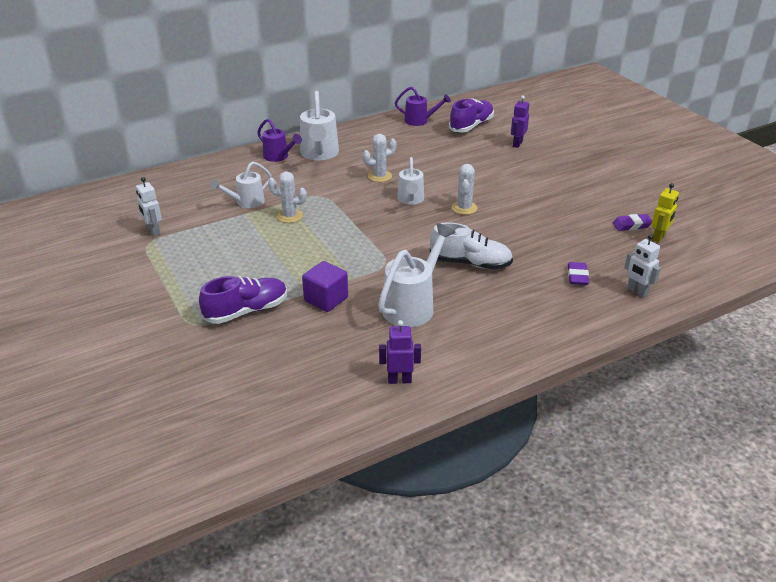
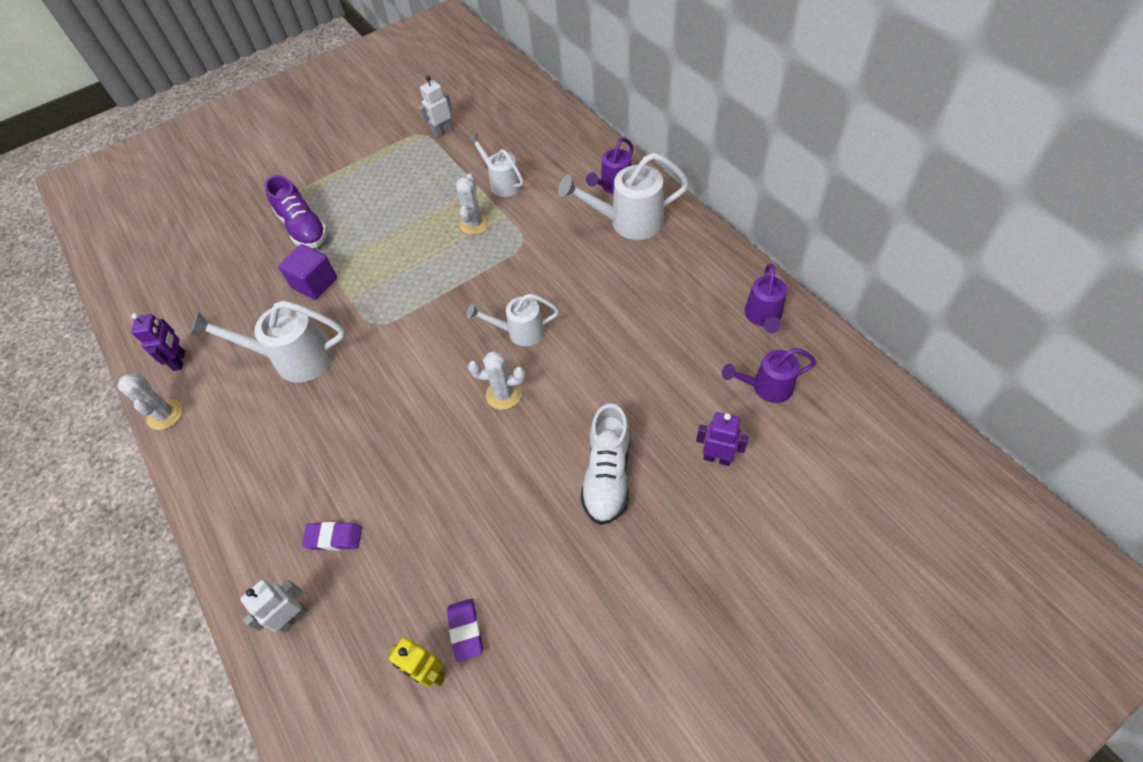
camera: 90 degrees right, 20 degrees up
(379, 176) = (579, 291): white cactus -> white cactus (165, 414)
(412, 305) = (294, 359): white watering can -> white watering can turned 150 degrees clockwise
(470, 263) = (372, 409): white shoe -> white shoe (607, 475)
(471, 126) = (766, 387): purple shoe -> purple watering can

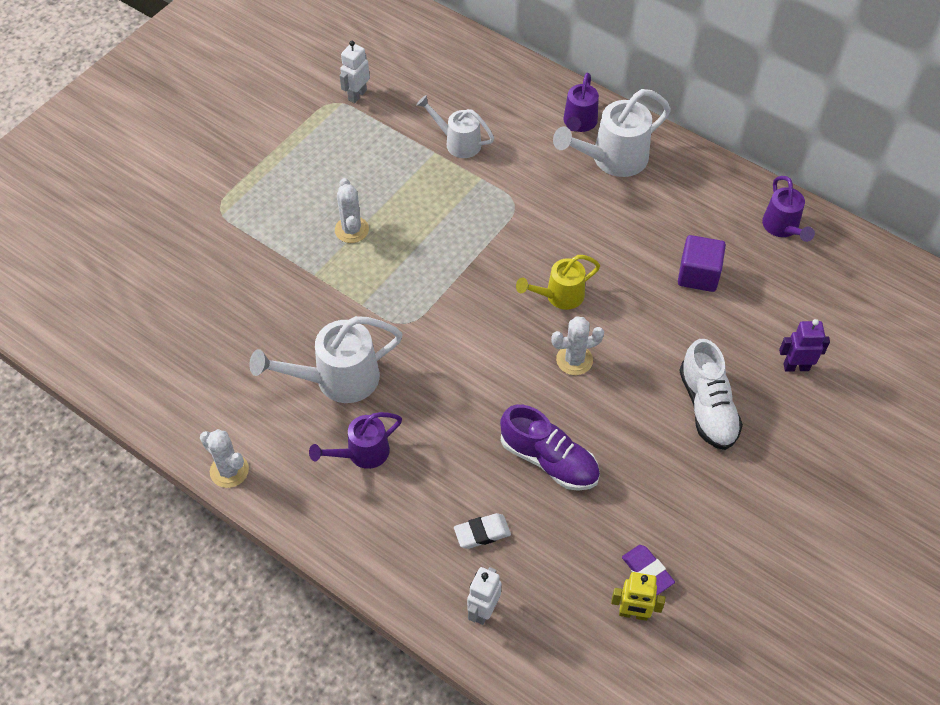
camera: 25 degrees left, 0 degrees up
(179, 361) = (208, 413): purple robot -> none
(303, 228) = (259, 239): purple shoe -> purple shoe (549, 460)
(315, 283) = (311, 296): purple cube -> purple cube (698, 275)
(334, 538) = (482, 533): purple eraser -> white eraser
(474, 224) = (452, 194): white cactus -> white cactus (351, 230)
(520, 332) = (559, 296): white watering can -> yellow watering can
(766, 387) = (812, 293): purple watering can -> purple watering can (362, 453)

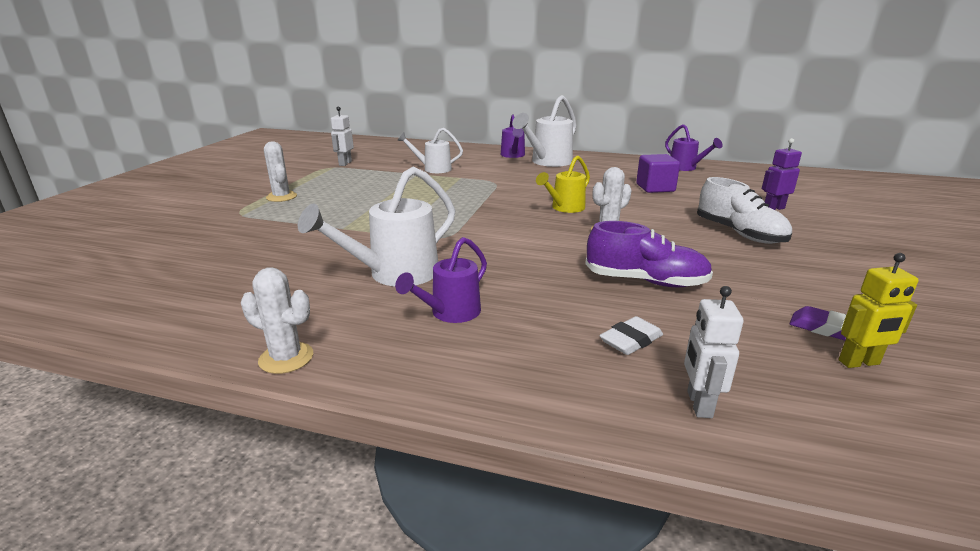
camera: 20 degrees left, 30 degrees down
(351, 230) = (368, 206): white cactus -> white cactus (281, 197)

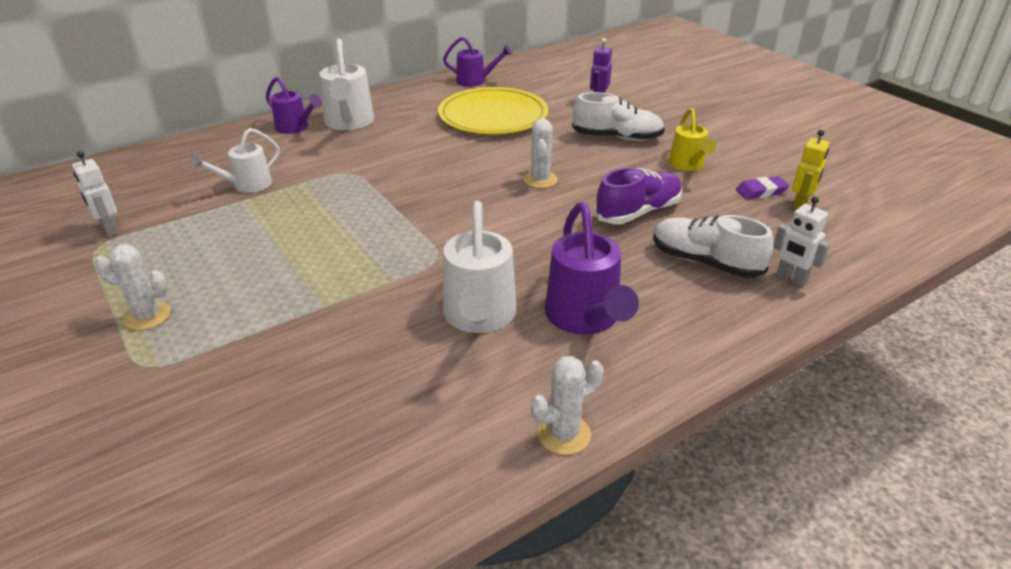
camera: 50 degrees left, 10 degrees up
(450, 313) = (585, 318): purple watering can -> purple watering can, size x1.57
(565, 208) = (469, 173): yellow watering can -> yellow watering can (688, 165)
(630, 340) = (705, 262): white eraser -> white shoe
(655, 188) = (493, 116): purple cube -> yellow plate

